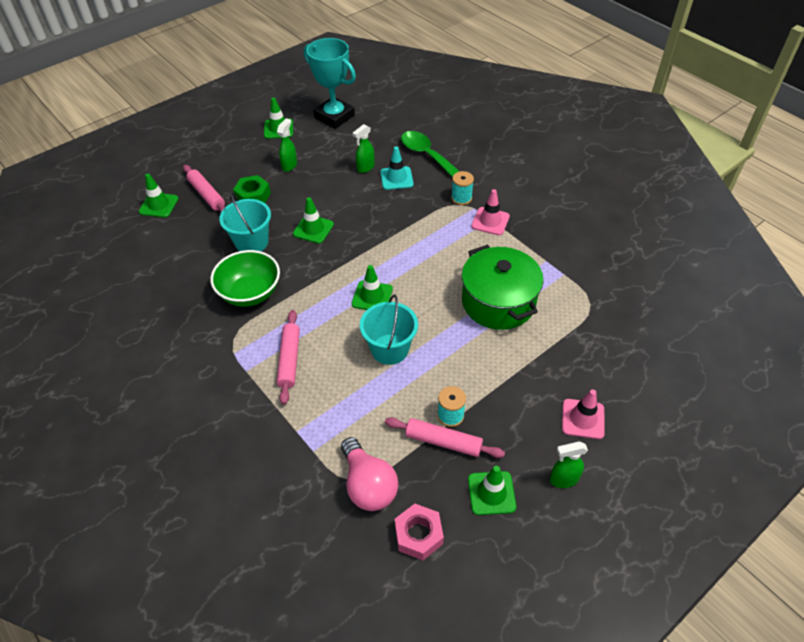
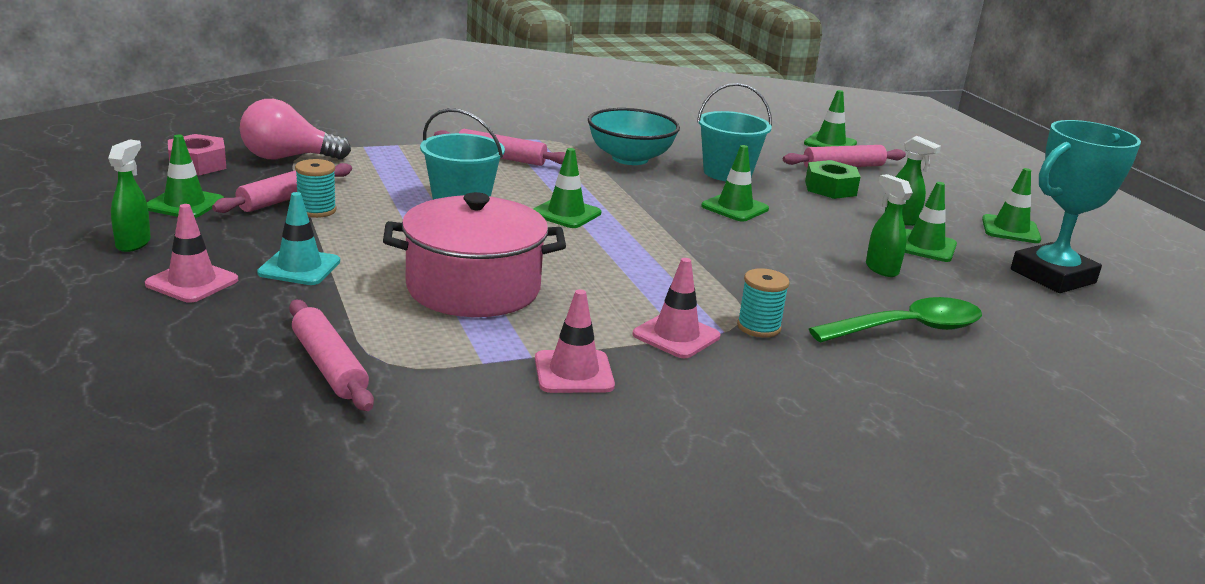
camera: 105 degrees right, 25 degrees down
(250, 293) = (630, 158): green bowl -> turquoise bowl
(324, 155) = (925, 246): none -> green traffic cone
(396, 178) = (841, 286): turquoise traffic cone -> turquoise traffic cone (299, 267)
(498, 302) = (473, 288): green pot -> pink pot
(548, 244) = (574, 372): none -> pink traffic cone
(610, 322) = (329, 366): none -> pink rolling pin

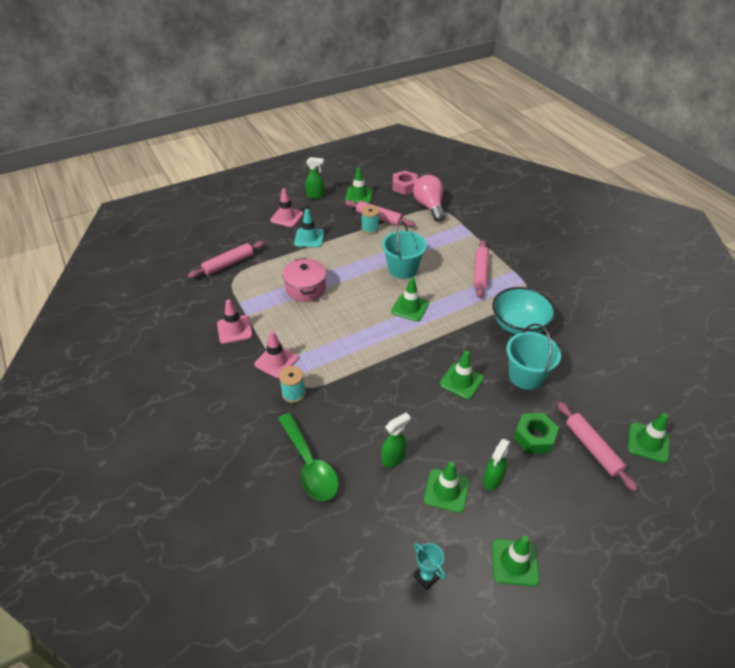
camera: 85 degrees right, 20 degrees up
(473, 288) = (305, 289): pink pot -> pink pot, size x0.65
(1052, 276) = (426, 576): turquoise trophy -> turquoise trophy, size x0.41

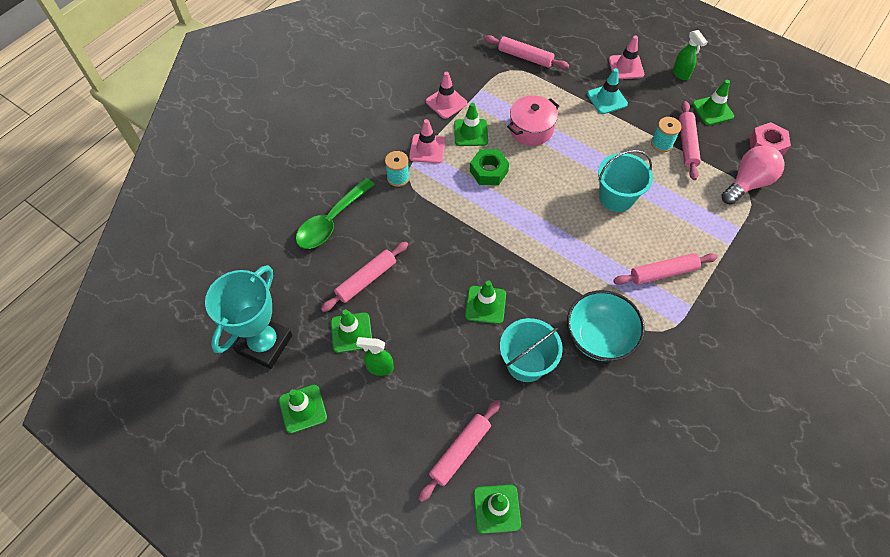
camera: 65 degrees right, 15 degrees up
(393, 458) = (366, 279): green spray bottle -> pink rolling pin
(410, 307) = (561, 225): green traffic cone -> green traffic cone (471, 133)
(426, 576) = (265, 344): turquoise trophy -> turquoise trophy, size x2.43
(534, 437) = (447, 391): green nut -> green nut (488, 171)

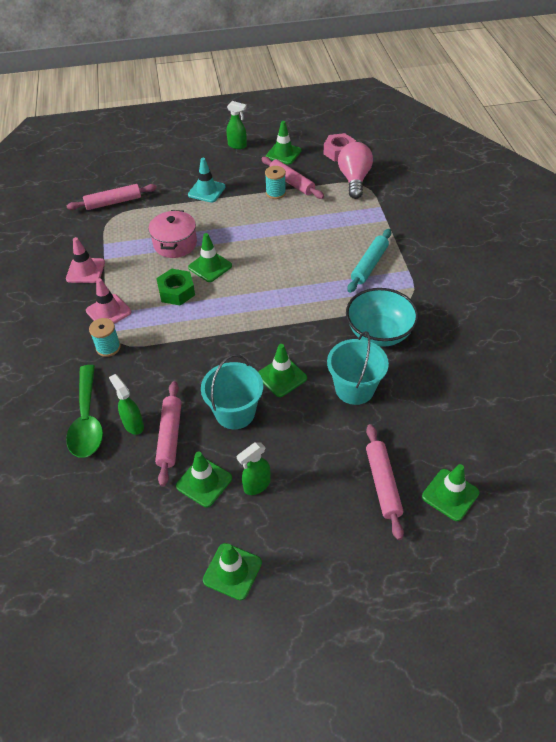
camera: 45 degrees left, 10 degrees down
(265, 344) = (139, 557): turquoise trophy -> none
(354, 250) = (133, 424): none -> green spray bottle
(471, 133) = (131, 277): green traffic cone -> green traffic cone (210, 266)
(616, 197) = (286, 244): turquoise bucket -> turquoise bucket (235, 412)
(626, 67) = (196, 164): pink traffic cone -> none
(663, 273) = (369, 265): pink rolling pin -> turquoise rolling pin

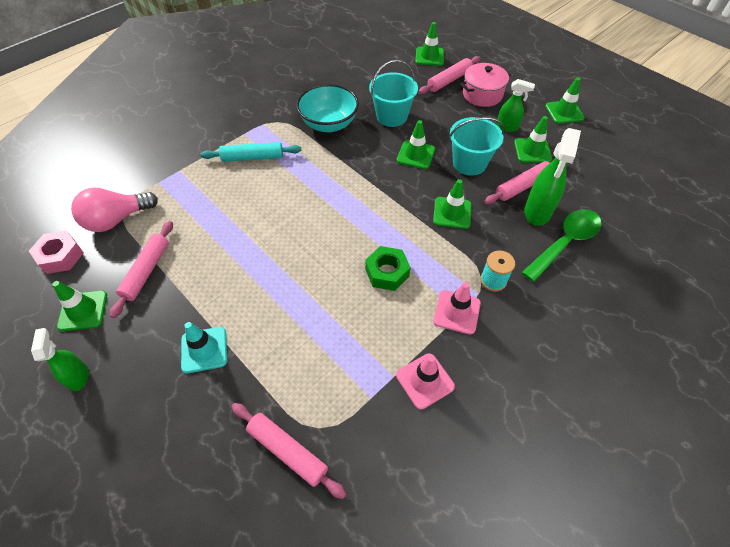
camera: 125 degrees left, 5 degrees up
(133, 424) = (537, 212): green spray bottle -> green spray bottle, size x1.66
(175, 244) = (321, 319): pink pot -> pink pot (482, 94)
(210, 266) = (333, 266): green traffic cone -> green traffic cone (452, 213)
(275, 193) = (175, 276): turquoise spool -> none

